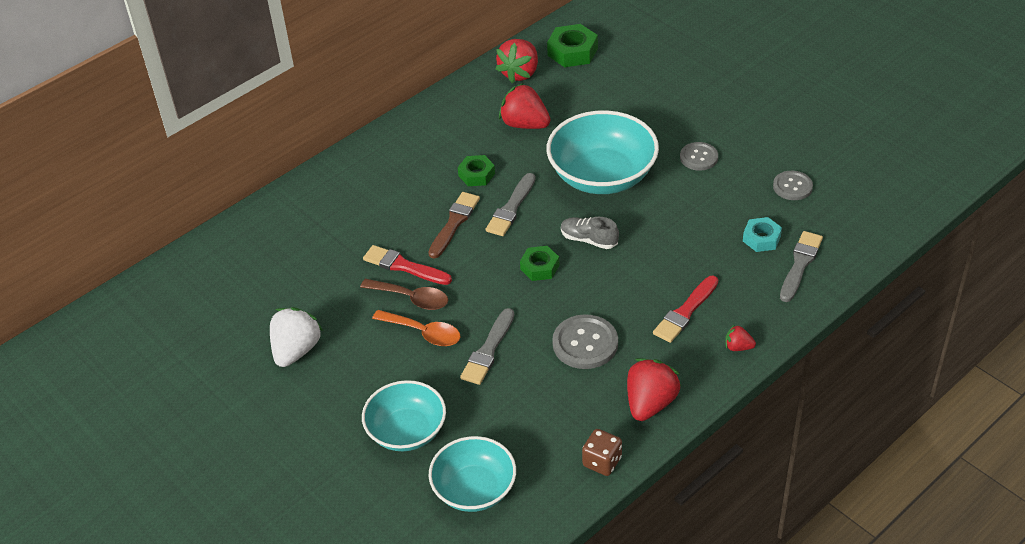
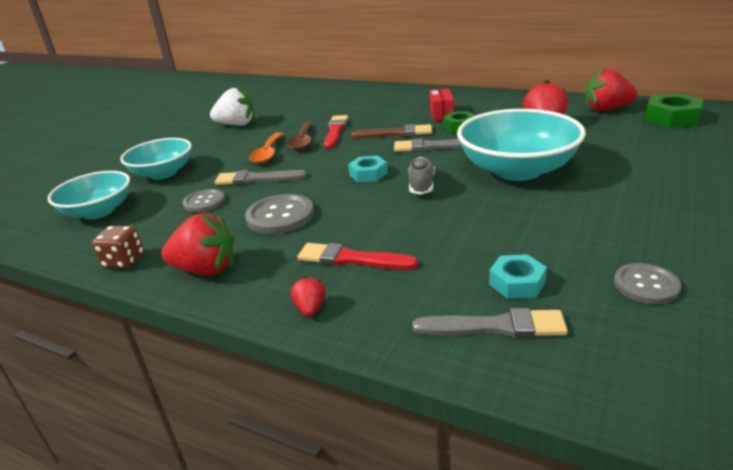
camera: 70 degrees right, 15 degrees down
(430, 175) = (441, 114): none -> red box
(540, 267) = (368, 174): green nut -> turquoise nut
(698, 157) = (611, 209): grey button -> grey button (204, 202)

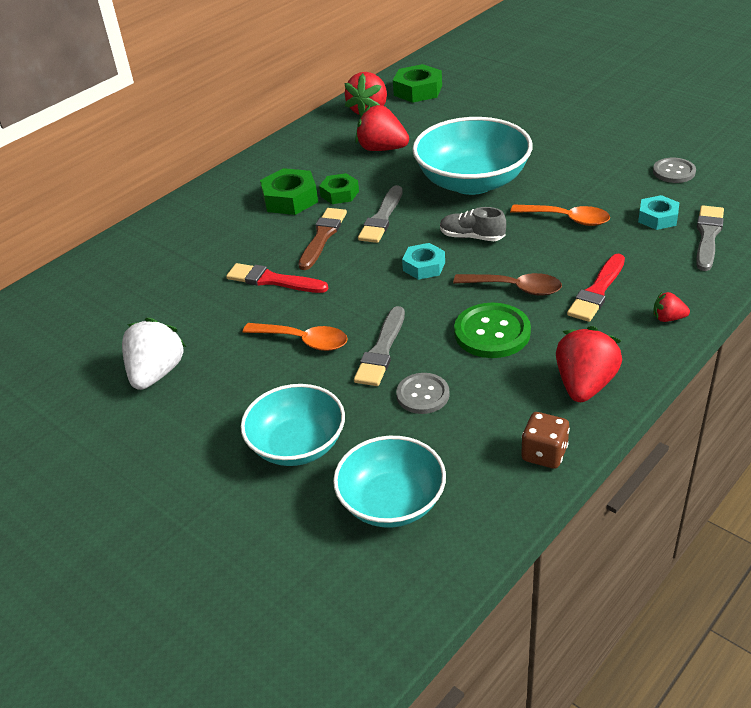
camera: 75 degrees left, 10 degrees up
(280, 216) = (492, 332): grey button -> green button
(303, 141) = (285, 309): brown spoon -> brown spoon (515, 288)
(441, 114) = (290, 199): red box -> green nut
(479, 225) = (566, 219): none -> orange spoon

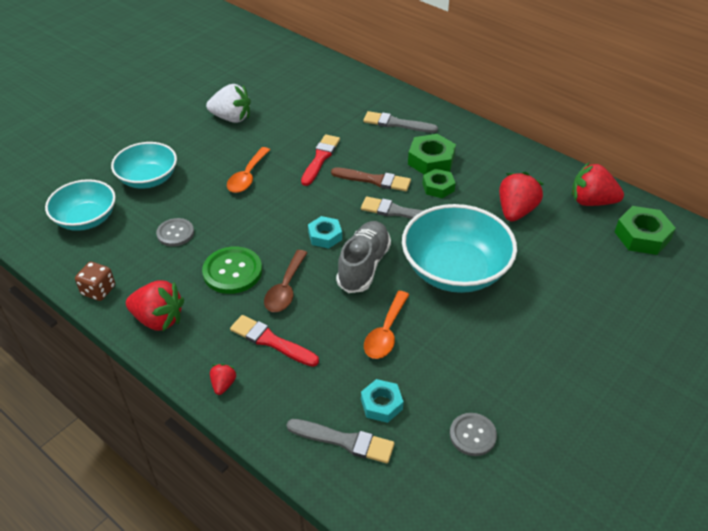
camera: 85 degrees right, 5 degrees up
(381, 350) = (227, 213): grey brush -> grey brush (396, 123)
(472, 237) = (363, 266): grey shoe -> grey shoe, size x1.59

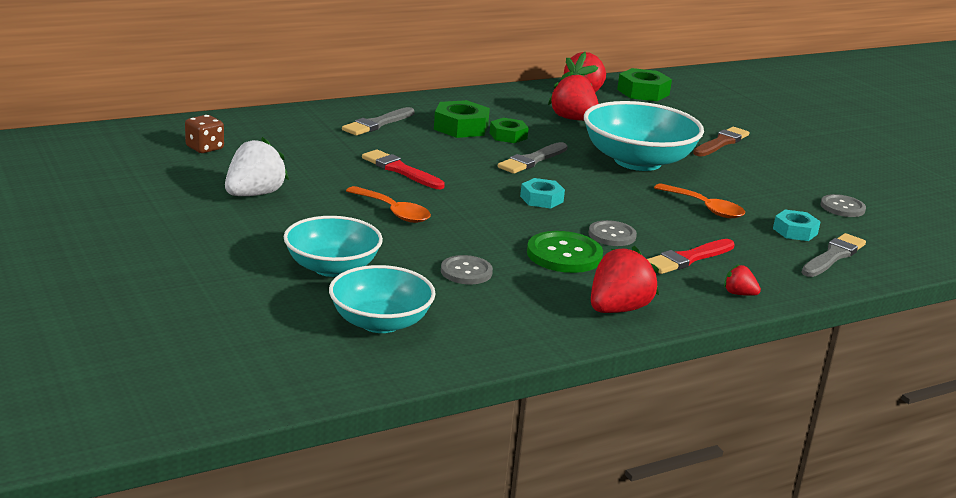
camera: 70 degrees left, 20 degrees down
(98, 290) = (540, 337): brown dice -> brown dice (205, 148)
(285, 288) = (612, 235): brown spoon -> grey button
(363, 266) = (603, 194): grey shoe -> none
(374, 180) = (468, 157): brown brush -> brown brush (721, 142)

